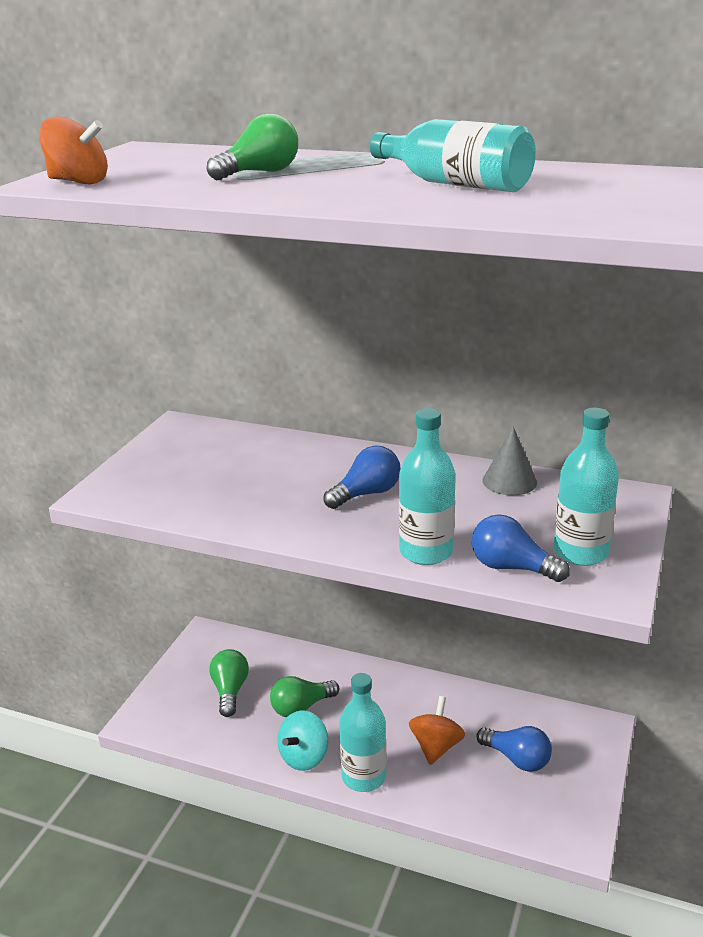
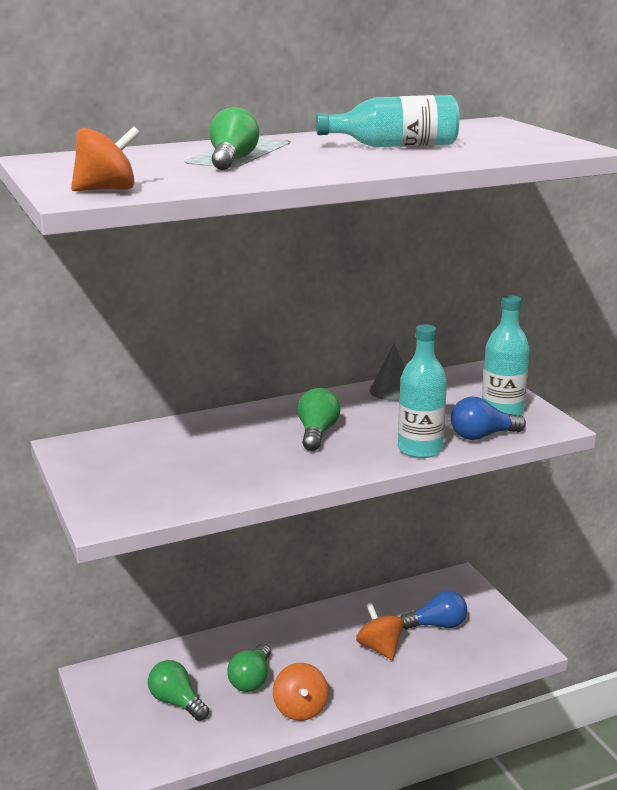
camera: 45 degrees left, 5 degrees down
(304, 757) = (300, 709): turquoise spinning top -> orange spinning top
(363, 777) = (359, 695): turquoise bottle -> none
(366, 494) = (317, 433): blue light bulb -> green light bulb

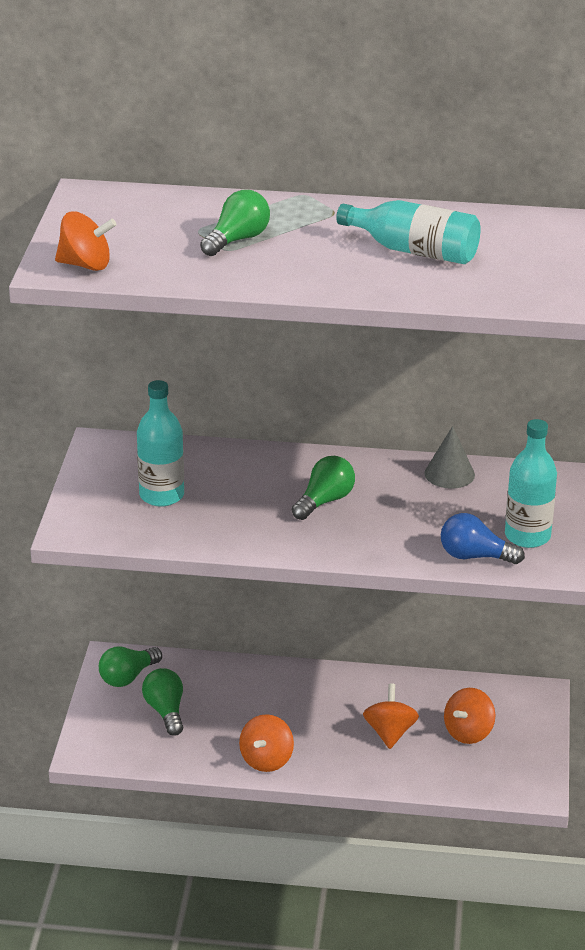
camera: 30 degrees right, 10 degrees up
(251, 680) = (245, 716): green light bulb -> green light bulb (128, 677)
(420, 449) = (399, 551): turquoise bottle -> turquoise bottle (161, 495)
(437, 625) = (468, 732): blue light bulb -> orange spinning top

